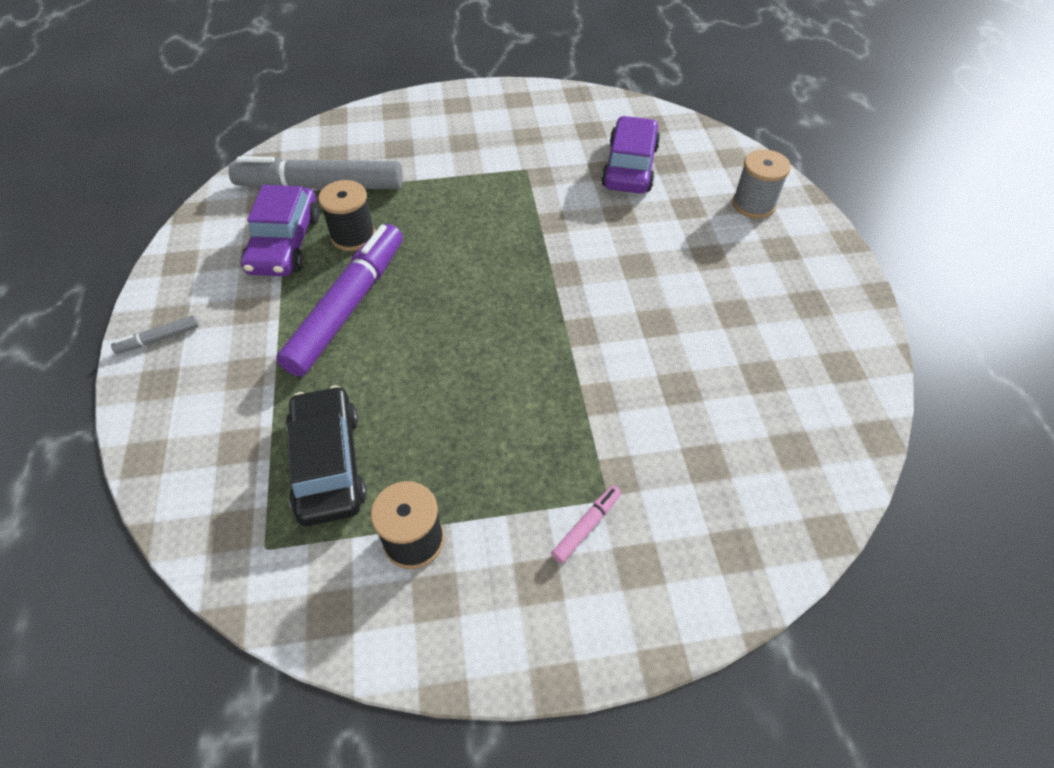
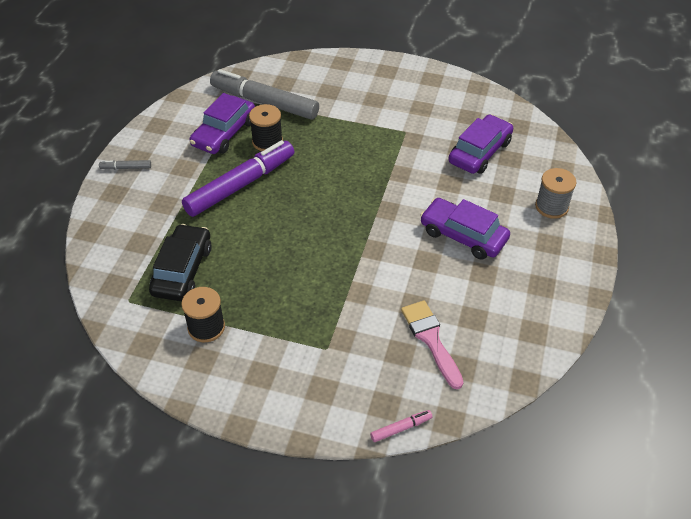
camera: 25 degrees right, 5 degrees down
(586, 526) = (305, 358): pink marker -> pink marker (401, 428)
(679, 273) = (463, 235): none -> purple car
(732, 427) = (431, 339): none -> pink brush

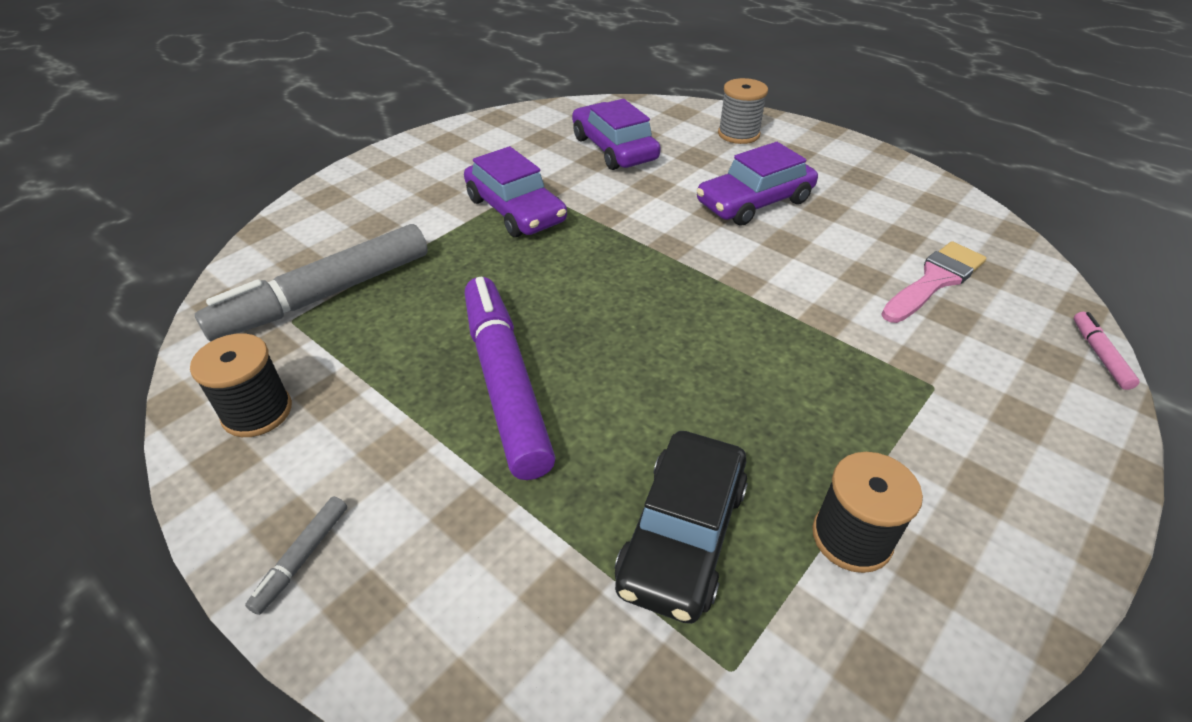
camera: 65 degrees left, 5 degrees down
(182, 270) = (682, 535): black car -> black car turned 105 degrees counterclockwise
(224, 133) = (350, 366): purple car -> purple car (515, 210)
(267, 141) = (425, 319): black spool -> black spool (257, 412)
(431, 339) = (934, 280): pink brush -> pink brush turned 135 degrees clockwise

